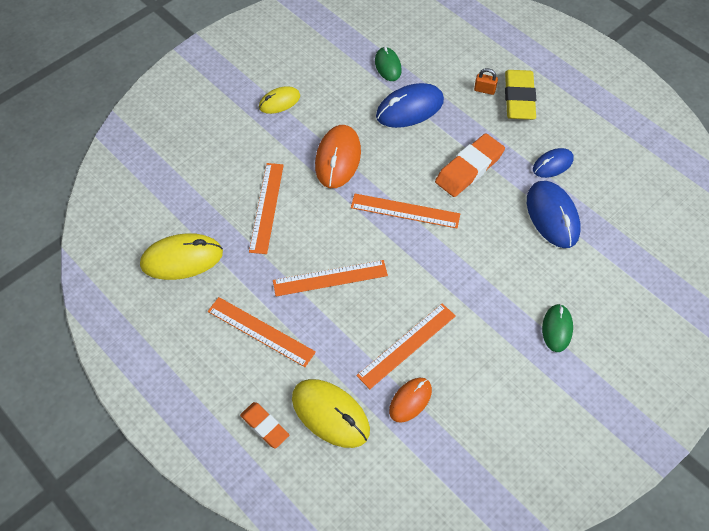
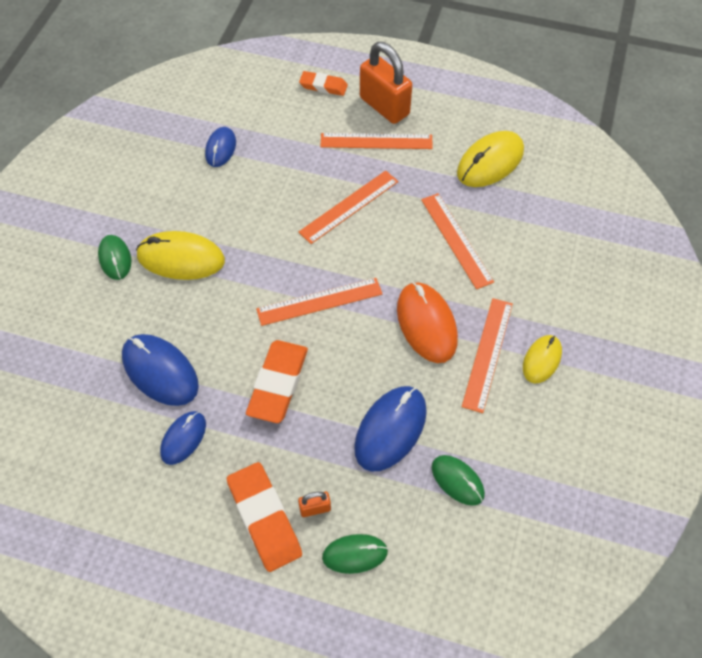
camera: 150 degrees right, 0 degrees up
(224, 367) = (384, 106): none -> orange padlock
(330, 414) = (279, 113): yellow mouse -> yellow mouse (181, 258)
(406, 345) = (247, 185): orange ruler -> orange ruler (488, 354)
(410, 400) = (220, 149): orange mouse -> blue mouse
(473, 59) = (355, 554): none -> green mouse
(519, 98) = (264, 518): yellow eraser -> orange eraser

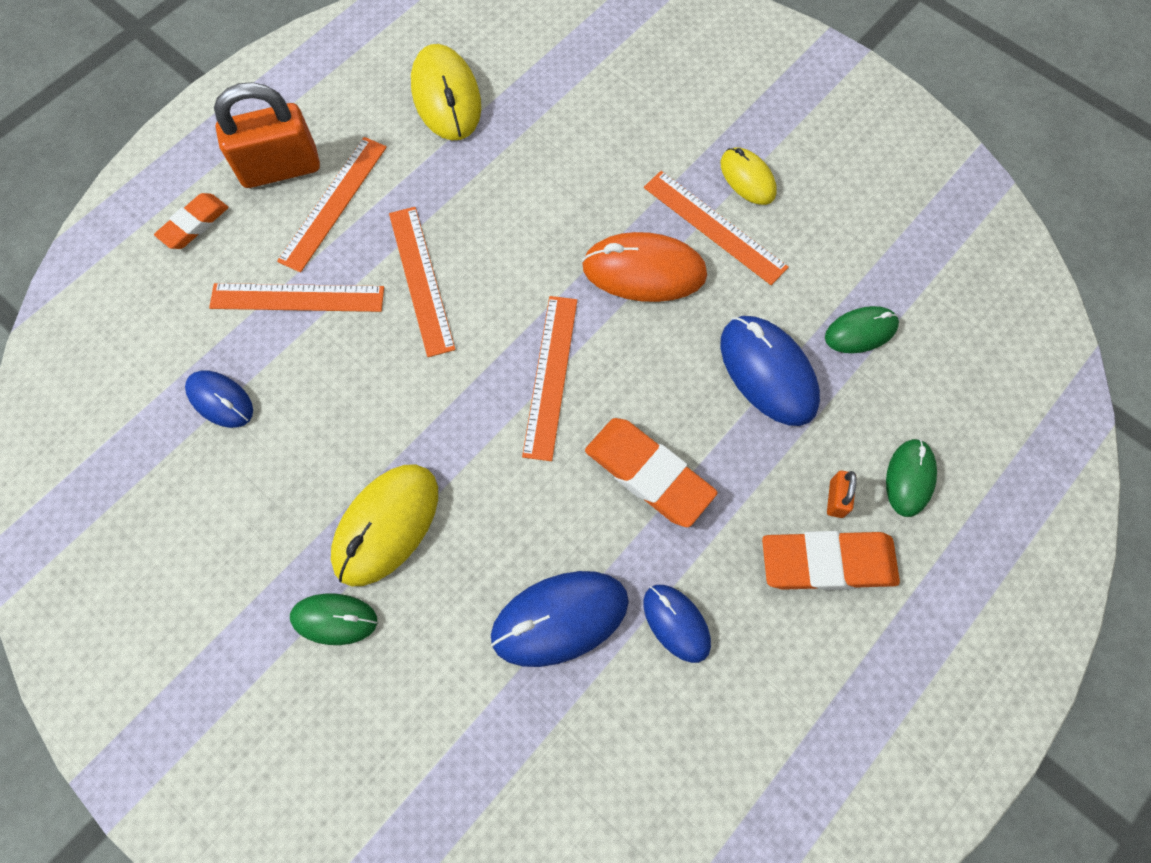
camera: 65 degrees left, 10 degrees up
(456, 240) = (541, 185): orange ruler -> orange ruler (297, 297)

